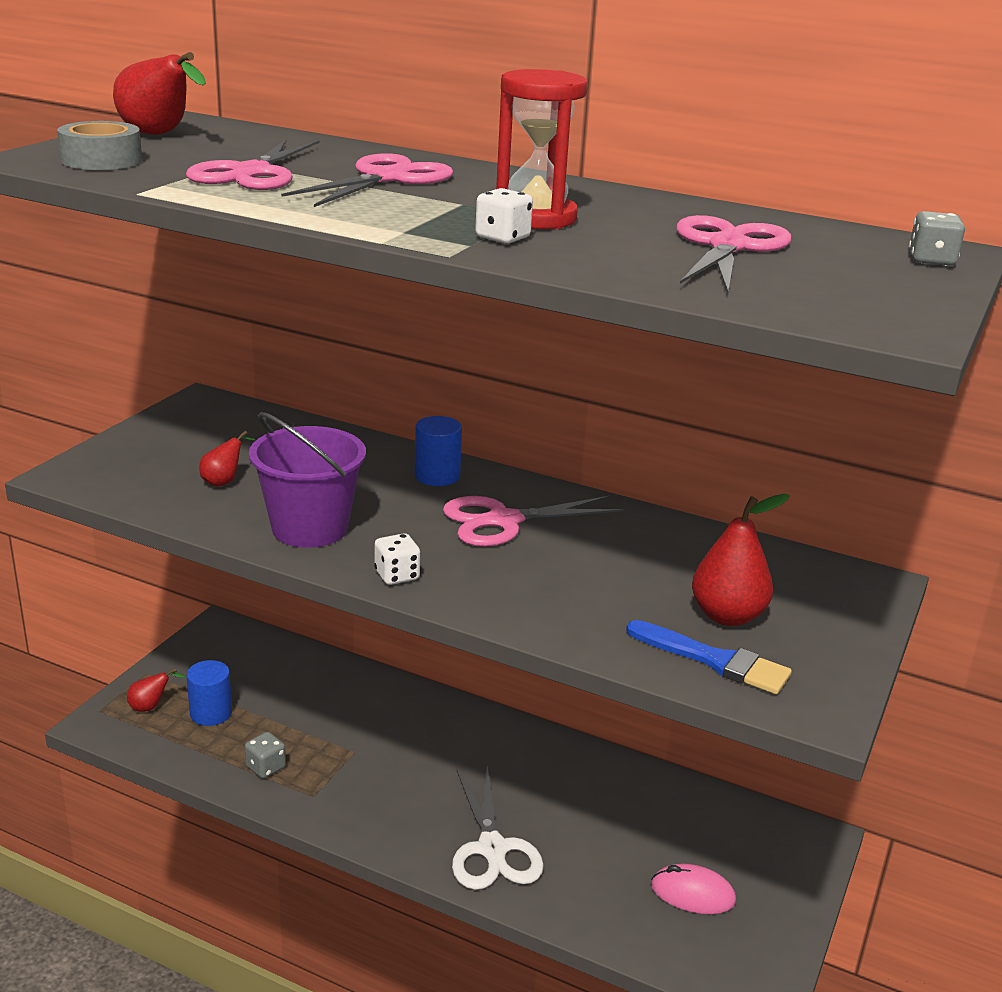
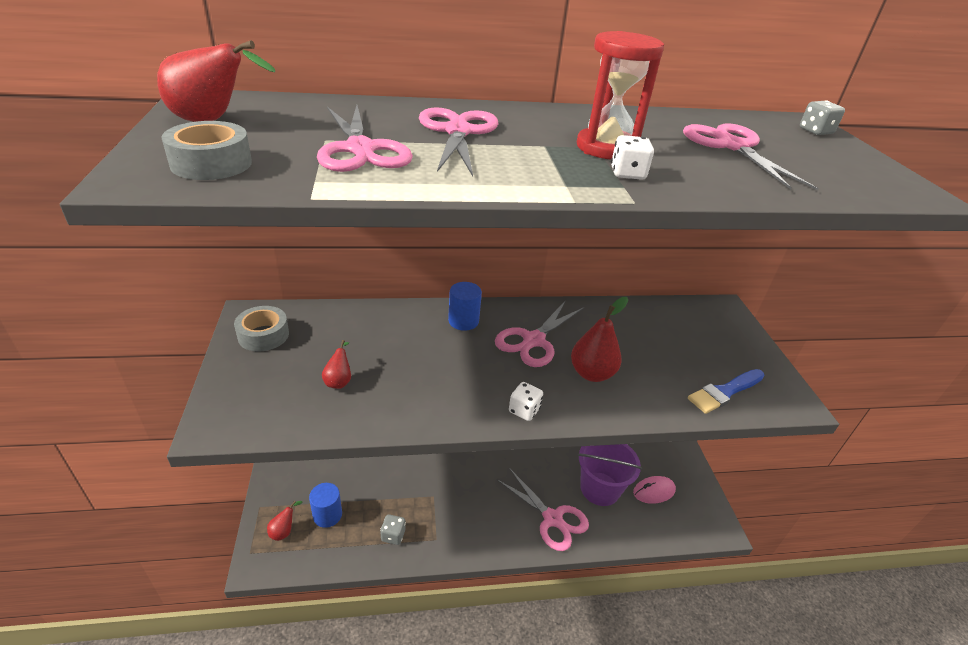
camera: 35 degrees left, 10 degrees up
(196, 421) = (263, 335): none -> grey tape
(310, 528) = (435, 396): purple bucket -> purple bucket (600, 489)
(492, 849) = (552, 519): white scissors -> pink scissors
(714, 660) = (724, 392): blue brush -> blue brush turned 150 degrees clockwise
(727, 616) = (697, 358): red pear -> red pear (591, 373)

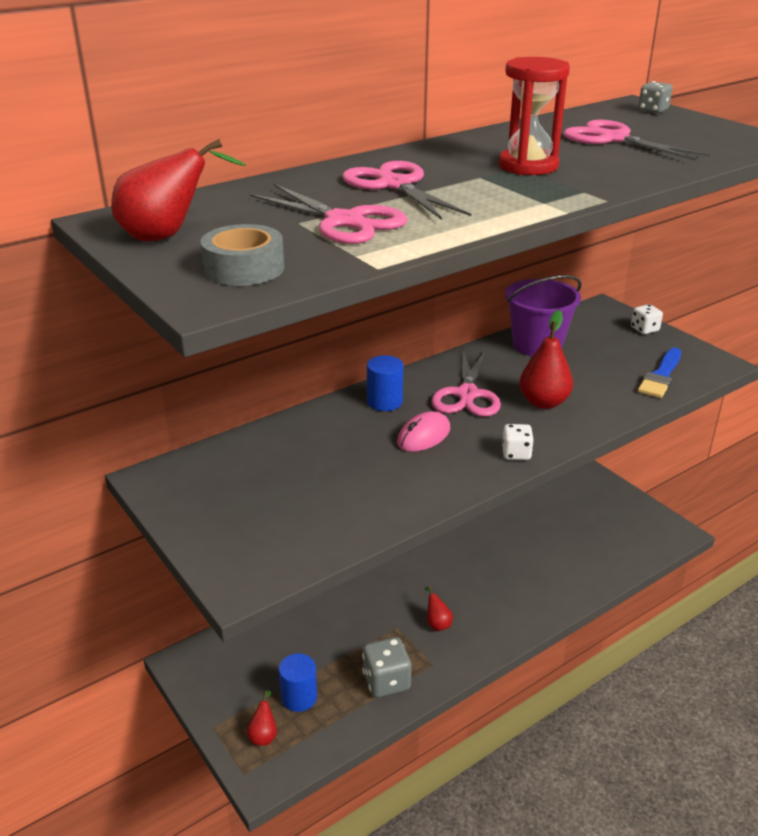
camera: 25 degrees left, 5 degrees down
(263, 335) = (192, 490): grey tape -> none
(339, 381) = (321, 498): red pear -> red pear (437, 623)
(393, 535) = (386, 681): grey dice -> grey dice, size x1.62
(552, 519) = (529, 593): pink scissors -> none
(600, 489) = (552, 547): purple bucket -> purple bucket (537, 345)
(627, 174) = (572, 181): white dice -> white dice (644, 329)
(654, 491) = (601, 527): pink mouse -> pink mouse (423, 436)

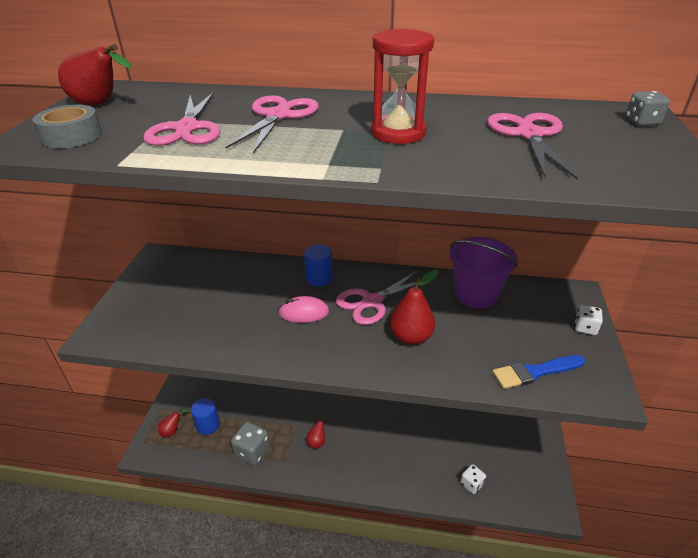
camera: 45 degrees right, 5 degrees up
(516, 453) = (334, 360): white dice -> white dice (471, 484)

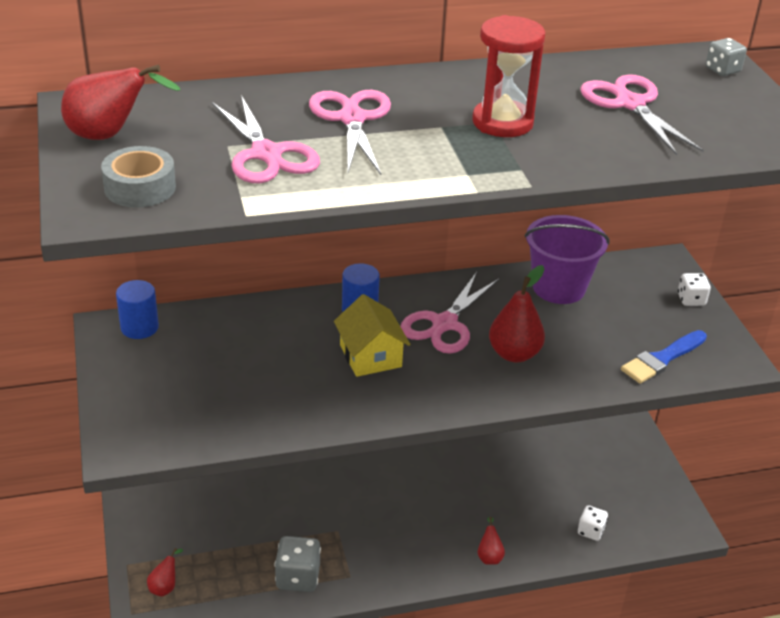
camera: 25 degrees left, 0 degrees up
(208, 425) = (213, 564): blue cylinder -> blue cylinder (139, 327)
(303, 312) = (370, 356): pink mouse -> yellow house
(317, 441) = (378, 539): red pear -> red pear (489, 556)

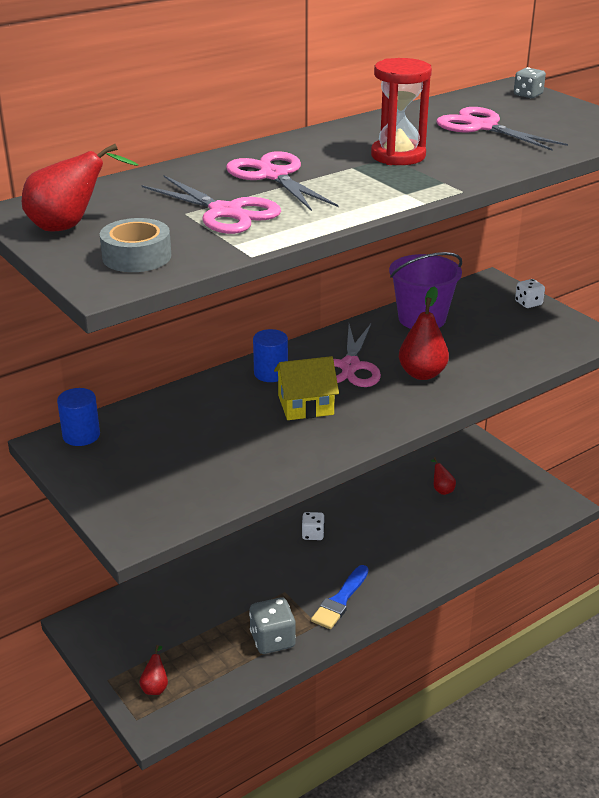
camera: 20 degrees left, 5 degrees down
(370, 356) = (305, 405): yellow house -> yellow house turned 60 degrees counterclockwise
(489, 556) = (424, 572): red pear -> red pear (441, 489)
(590, 531) = (492, 528): white dice -> white dice (313, 534)
(662, 359) = (537, 349): blue brush -> blue brush (340, 600)

